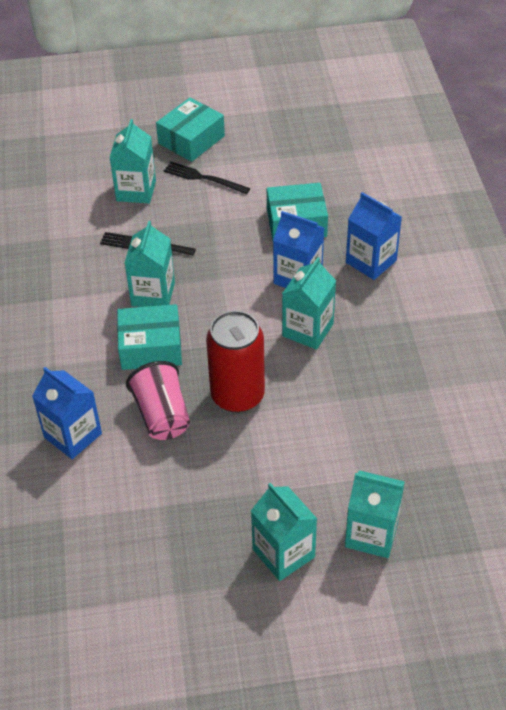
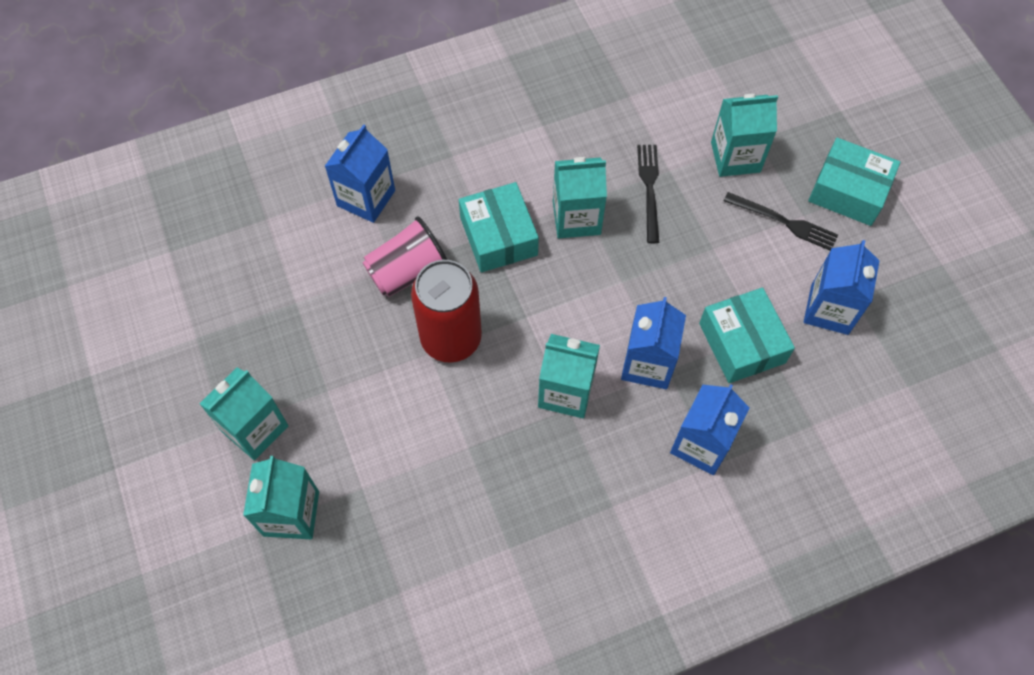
camera: 75 degrees right, 15 degrees up
(204, 178) = (783, 222): black fork -> black fork turned 105 degrees clockwise
(284, 172) = (829, 309): none -> blue carton

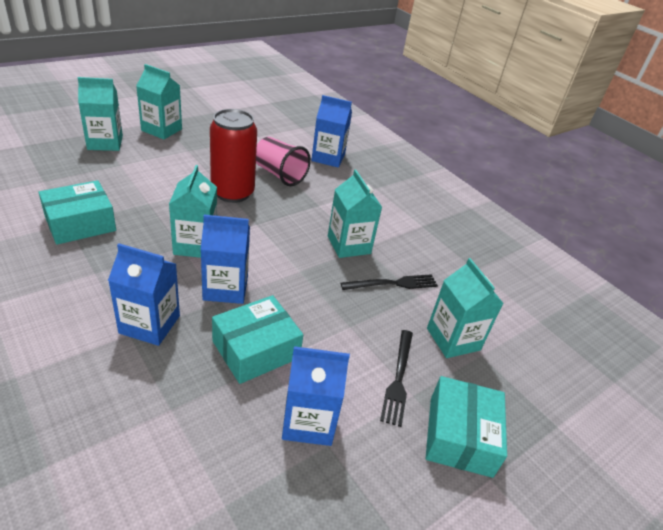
camera: 70 degrees right, 25 degrees down
(498, 236) = (319, 209): turquoise box -> turquoise box (80, 223)

